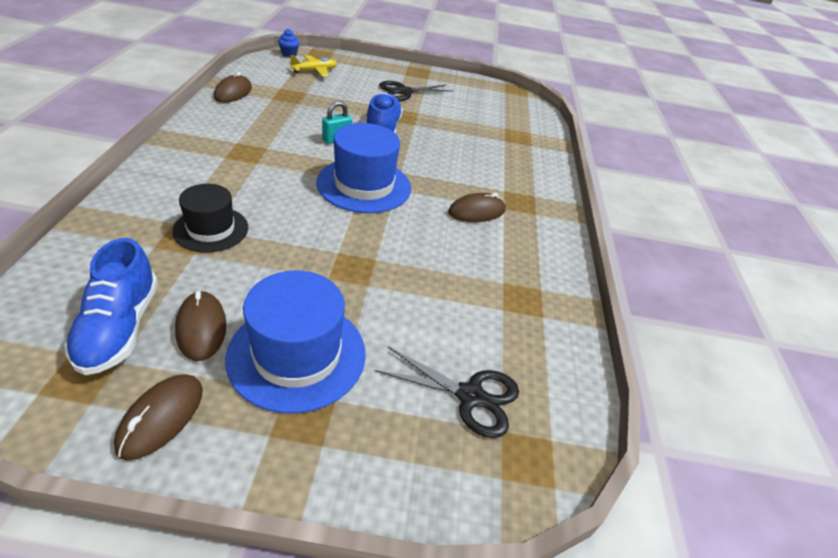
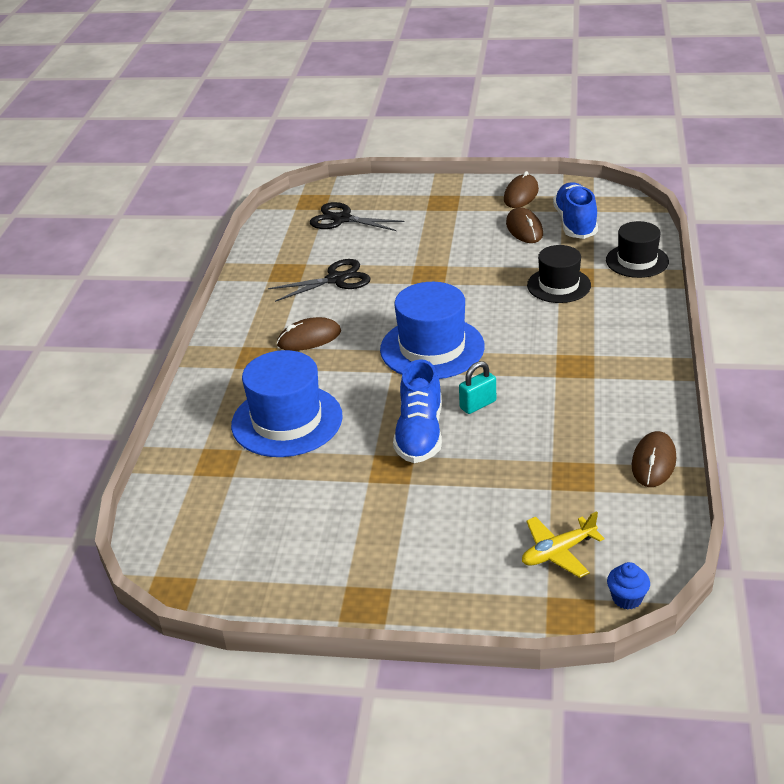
camera: 170 degrees left, 5 degrees down
(94, 247) = (637, 261): none -> black hat
(297, 354) = (456, 224): blue hat -> blue hat (287, 421)
(404, 92) = (391, 530): black scissors -> black scissors (336, 279)

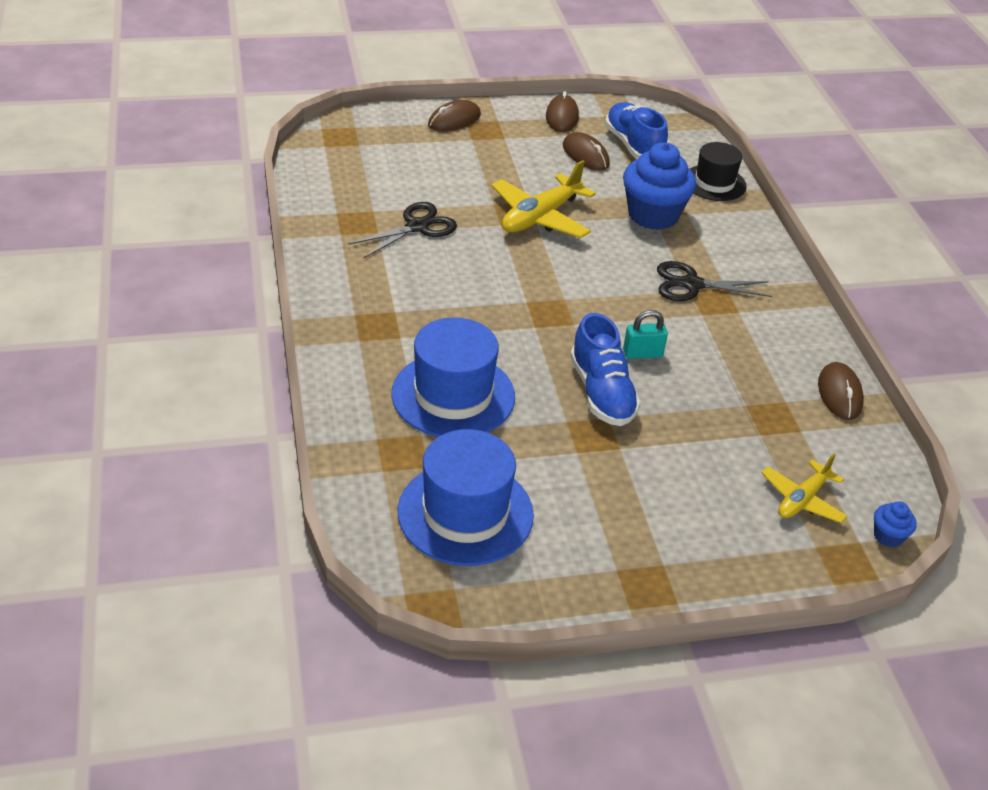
camera: 25 degrees left, 5 degrees up
(309, 338) = (425, 297): brown mouse -> brown mouse (454, 120)
(342, 219) = (385, 156): black scissors -> black scissors (692, 284)
(432, 348) = (562, 296): blue hat -> blue hat (465, 513)
(450, 279) = (540, 217): none -> yellow plane
(478, 405) = (642, 353): turquoise padlock -> turquoise padlock turned 45 degrees clockwise
(559, 285) = (653, 215): black hat -> blue cupcake

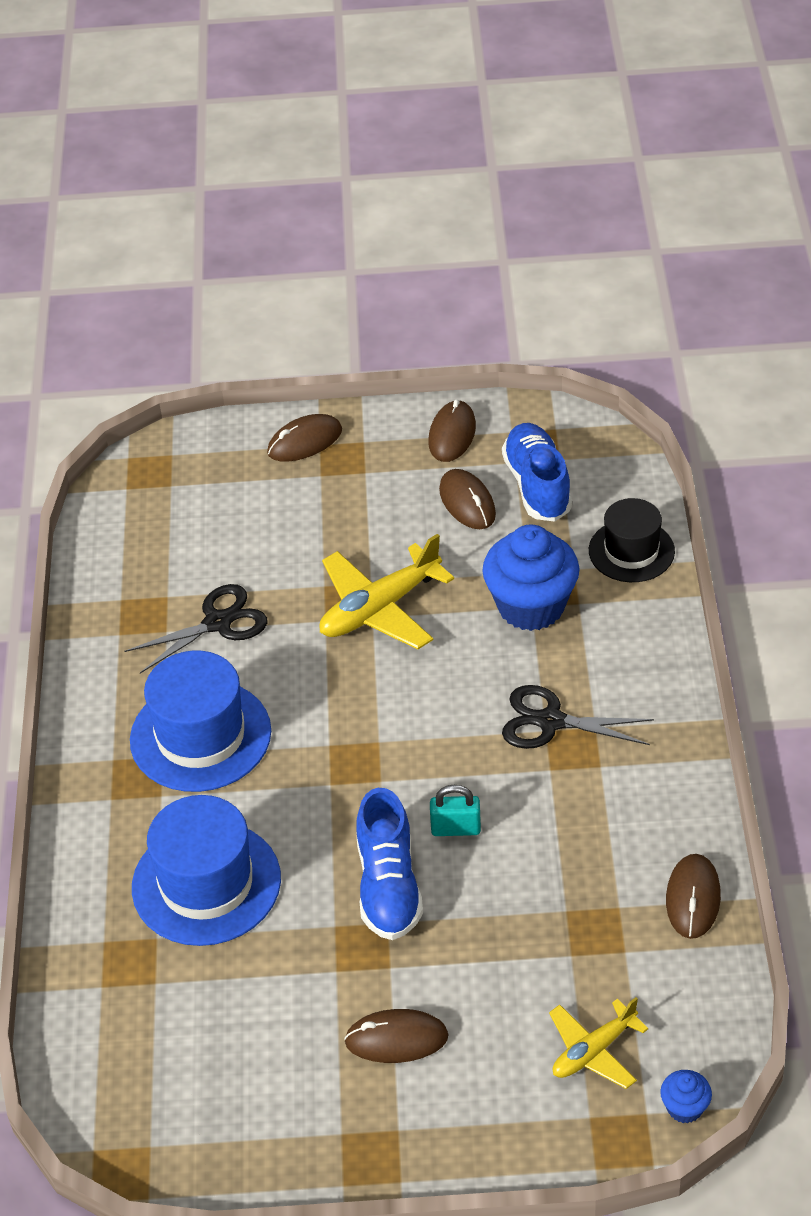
camera: 15 degrees right, 5 degrees up
(465, 513) = (184, 1048): blue hat -> blue hat (200, 736)
(641, 498) = (396, 1039): none -> brown mouse

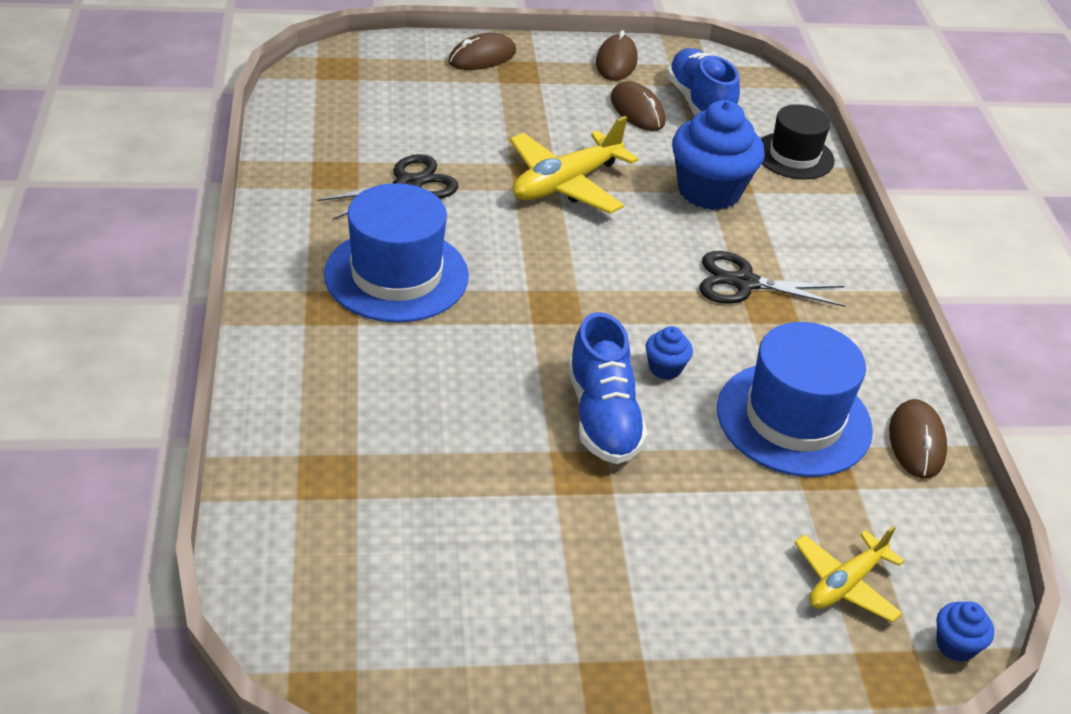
camera: 10 degrees left, 5 degrees down
(206, 883) = (409, 405): blue hat -> blue hat (793, 419)
(396, 1039) = (629, 564): brown mouse -> none
(456, 828) = (665, 368): turquoise padlock -> blue cupcake

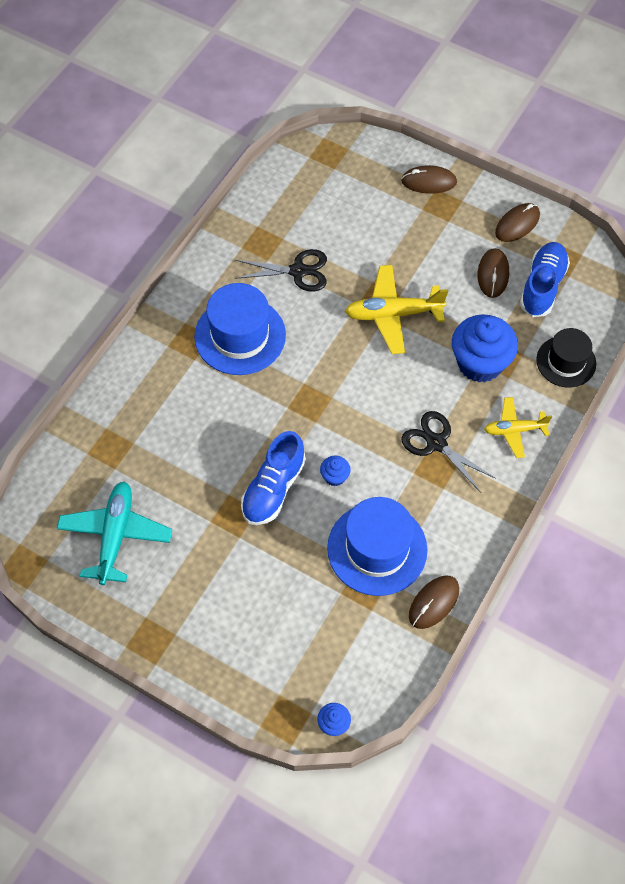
camera: 40 degrees right, 20 degrees up
(436, 580) = (115, 536): none -> turquoise plane
(845, 584) = (310, 658): yellow plane -> yellow plane (514, 430)

